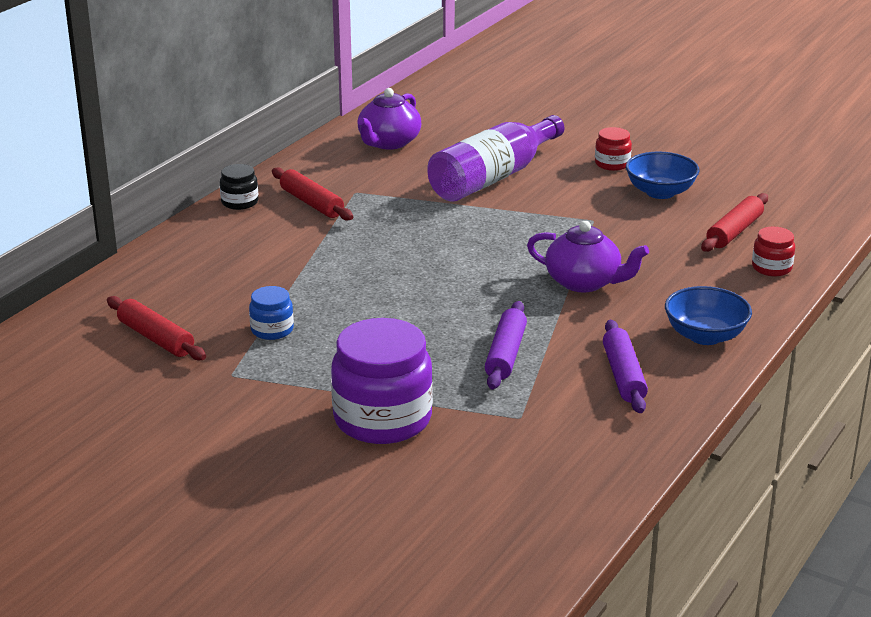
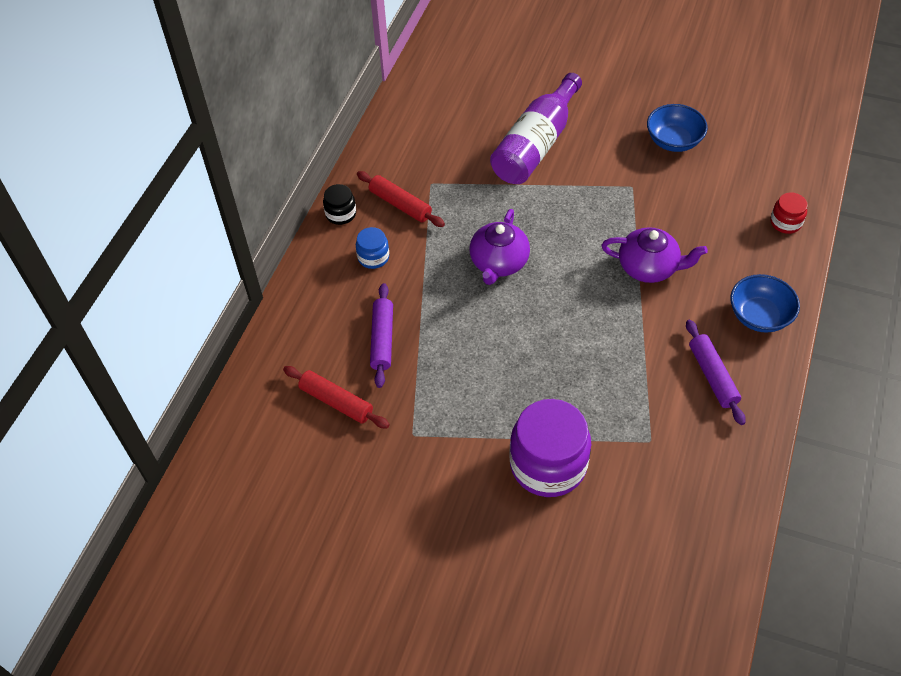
camera: 10 degrees left, 25 degrees up
(272, 330) = (425, 373): blue jar -> blue jar (373, 257)
(388, 143) = (435, 112): purple teapot -> purple teapot (498, 263)
(505, 354) = (616, 368): purple rolling pin -> purple rolling pin (382, 339)
(612, 164) = (625, 110): red jar -> none
(734, 232) = (745, 182): red rolling pin -> none

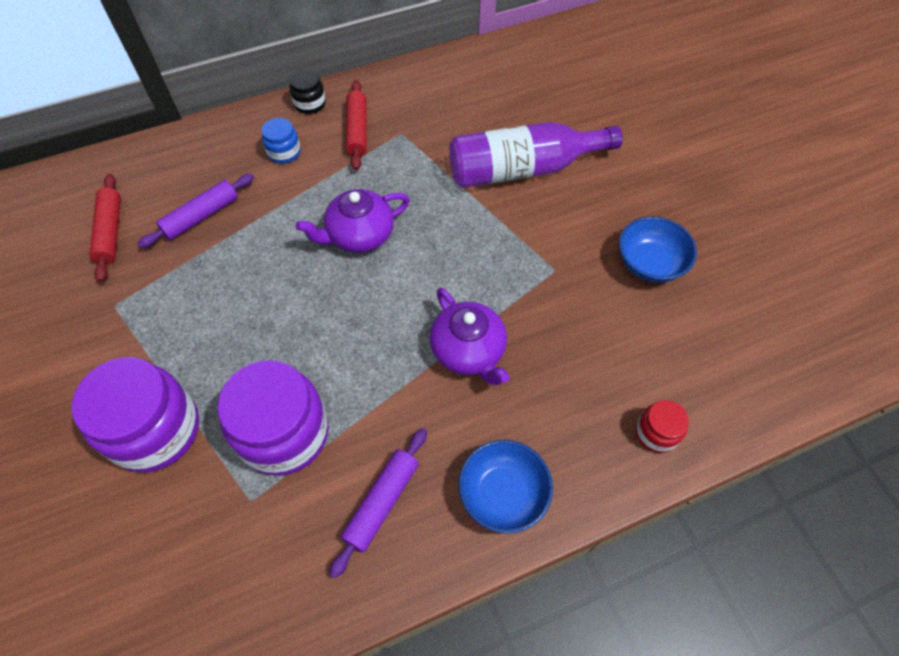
camera: 45 degrees right, 5 degrees up
(618, 396) = (284, 433): none -> purple jar

